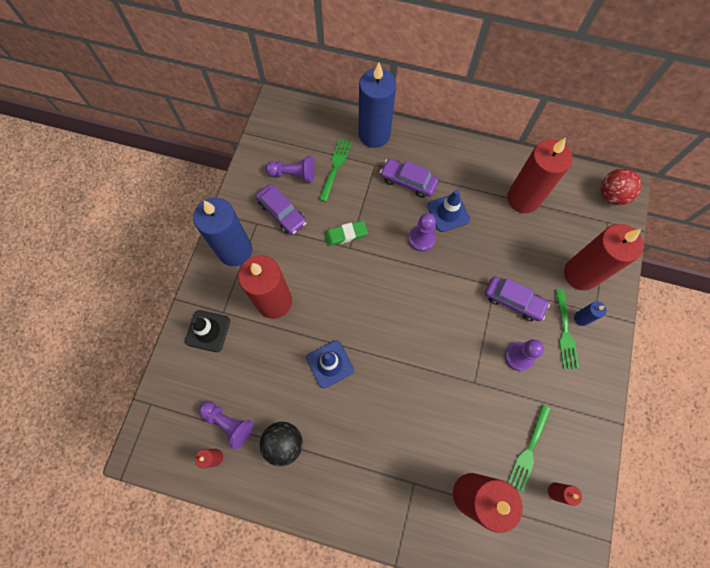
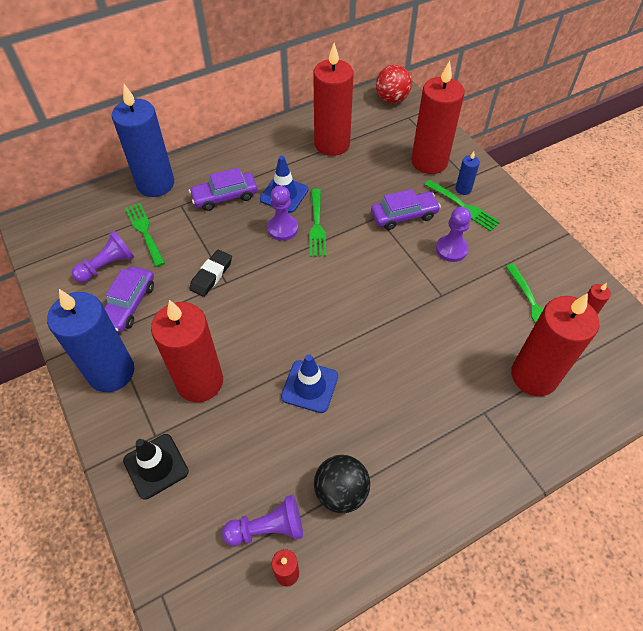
camera: 45 degrees left, 15 degrees down
(282, 213) = (129, 304): purple car -> purple car turned 105 degrees clockwise
(345, 235) = (211, 275): green eraser -> black eraser
(445, 256) = (317, 226): none -> green fork

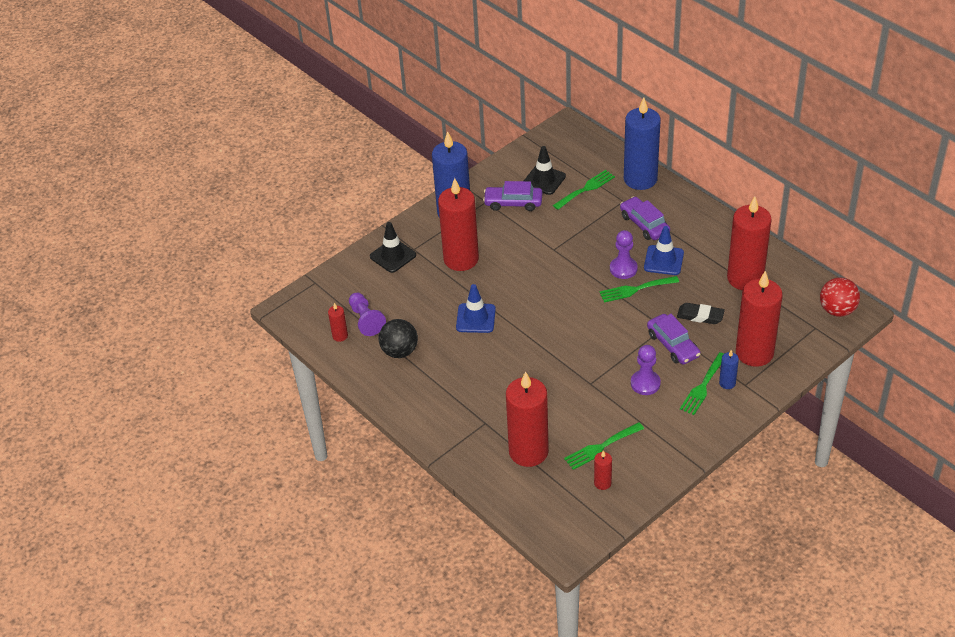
camera: 80 degrees right, 10 degrees down
(107, 266) = (544, 180): purple pawn -> black traffic cone
(211, 275) = (557, 239): black eraser -> black eraser (700, 316)

